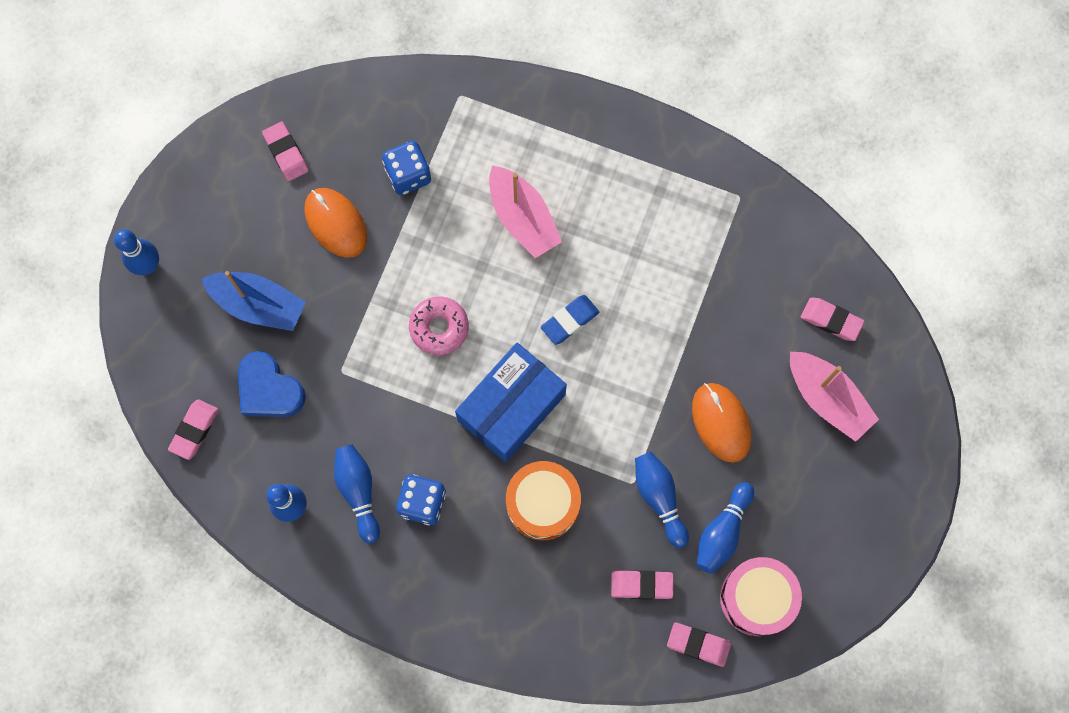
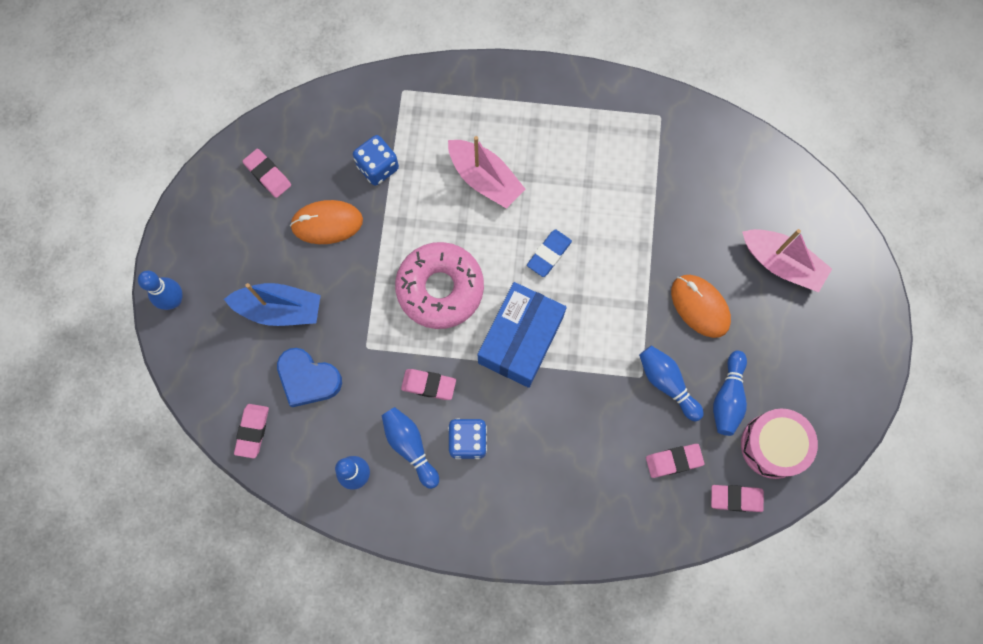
camera: 15 degrees left, 0 degrees up
(336, 223) = (327, 223): orange mouse -> orange mouse turned 45 degrees counterclockwise
(439, 328) = (440, 288): pink donut -> pink donut, size x1.67
(543, 503) = (570, 414): orange drum -> none
(831, 320) = (765, 198): pink eraser -> pink eraser (428, 385)

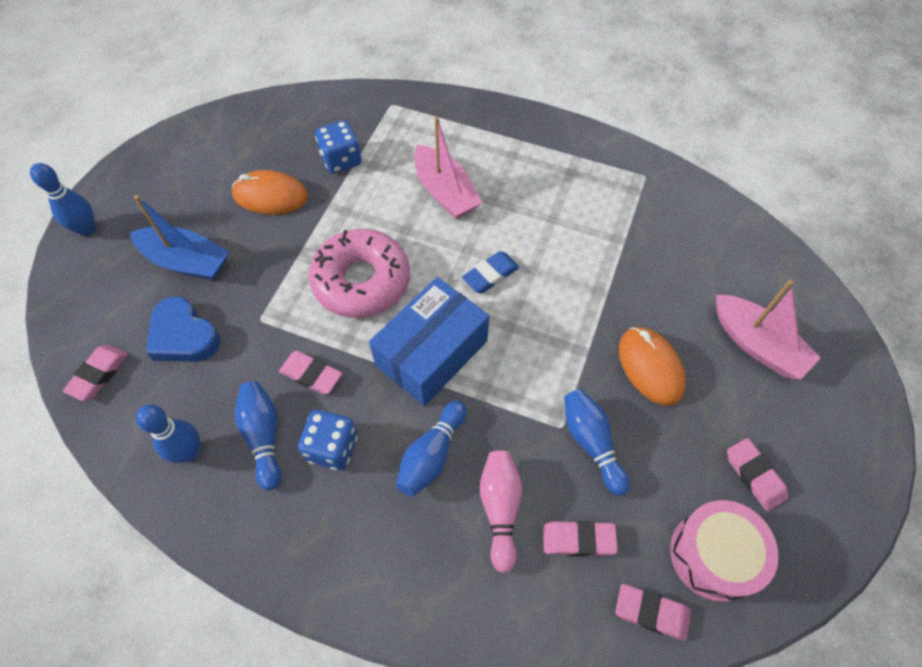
camera: 15 degrees right, 15 degrees down
(268, 175) = (232, 144): pink eraser -> pink eraser (754, 475)
(610, 453) = (500, 508): none -> pink bowling pin
(728, 398) = (664, 479): blue bowling pin -> blue bowling pin (432, 455)

